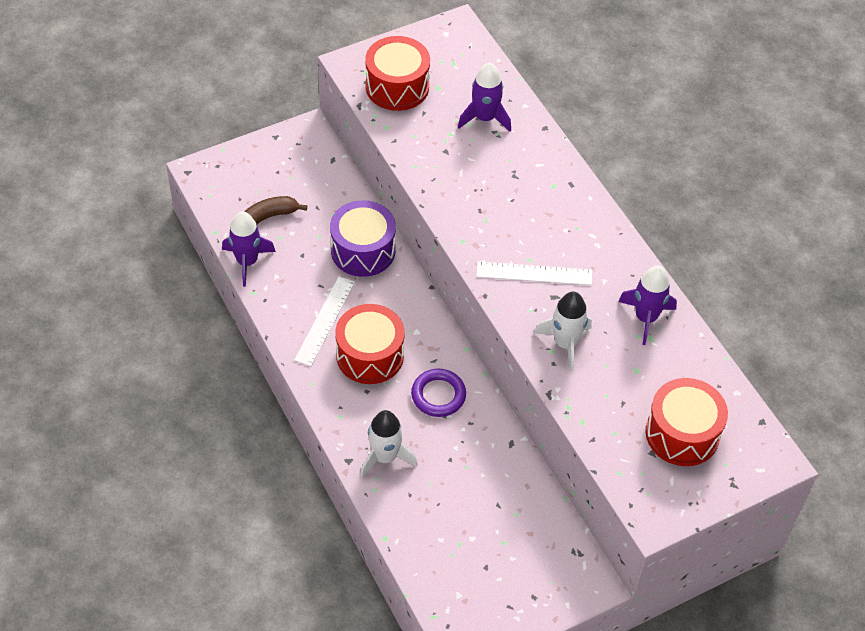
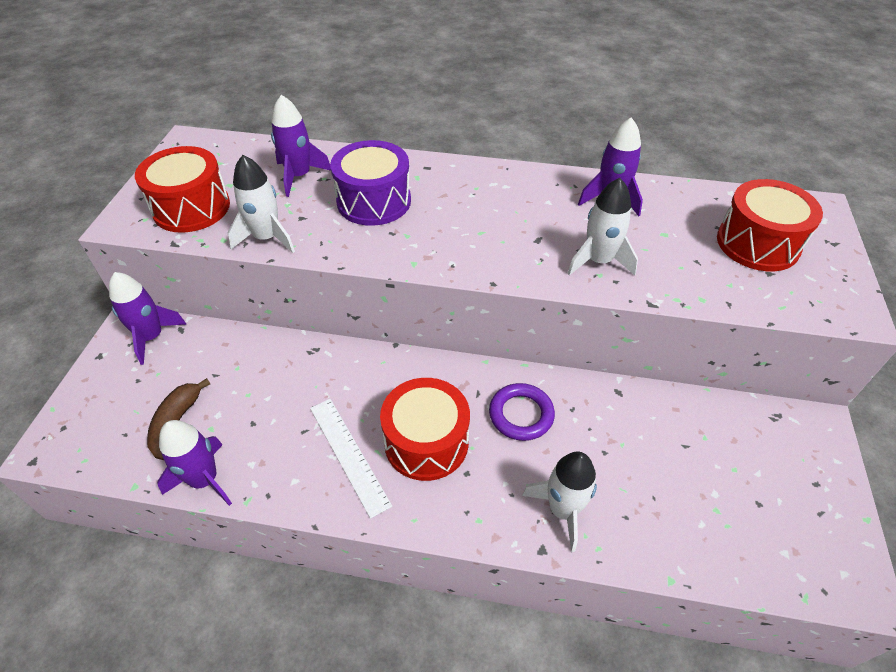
camera: 50 degrees left, 5 degrees down
(313, 150) = (152, 337): none -> purple rocket
(363, 250) = (302, 370): purple drum -> purple drum (374, 201)
(409, 148) = (267, 238): none -> white rocket
(534, 273) = (499, 237): white ruler -> none

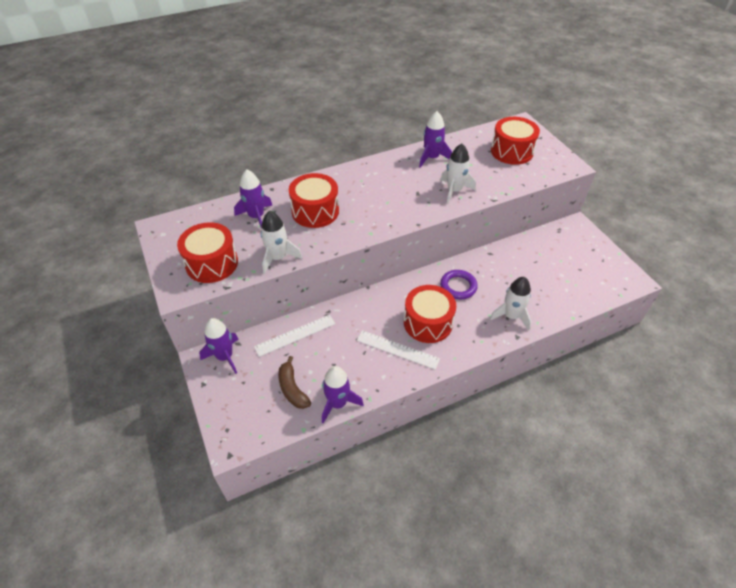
camera: 35 degrees left, 0 degrees up
(248, 356) = (295, 335): none -> white ruler
(374, 201) = (315, 211): purple drum -> red drum

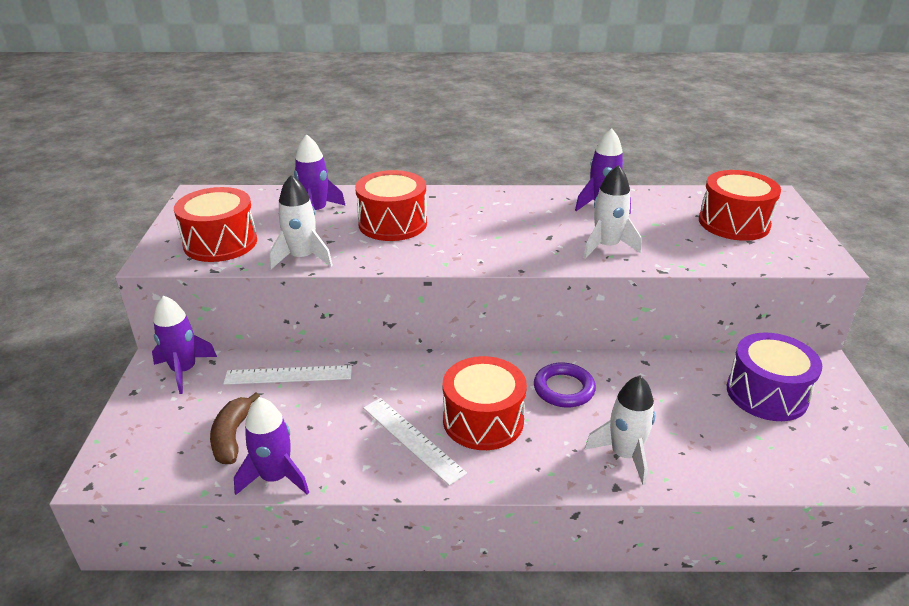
camera: 25 degrees right, 15 degrees down
(559, 252) = (766, 394): none -> purple drum

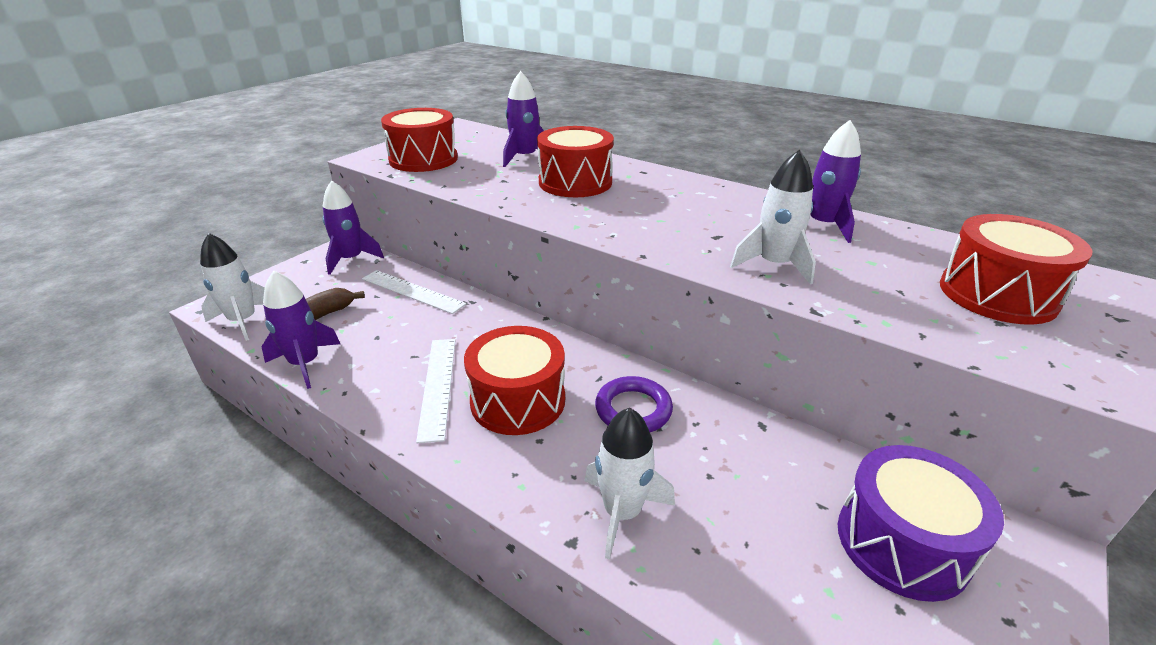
camera: 35 degrees right, 0 degrees up
(302, 258) = (463, 186): white rocket -> white rocket (243, 321)

